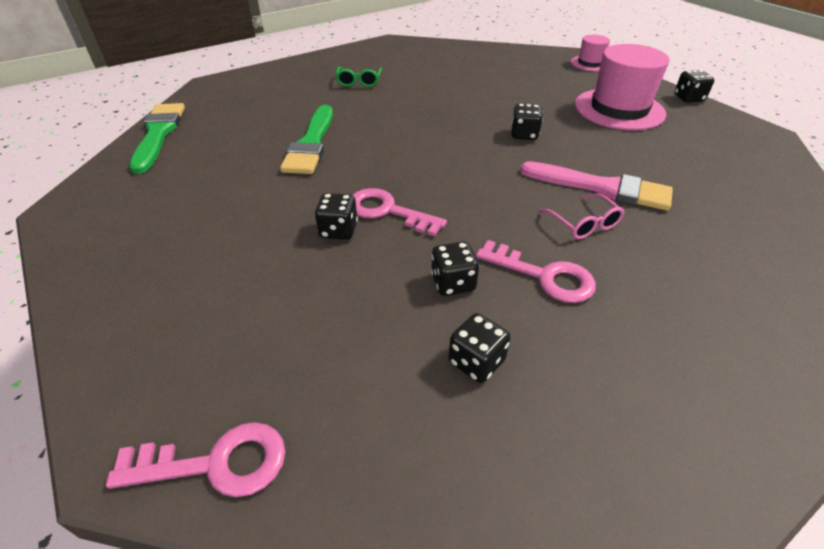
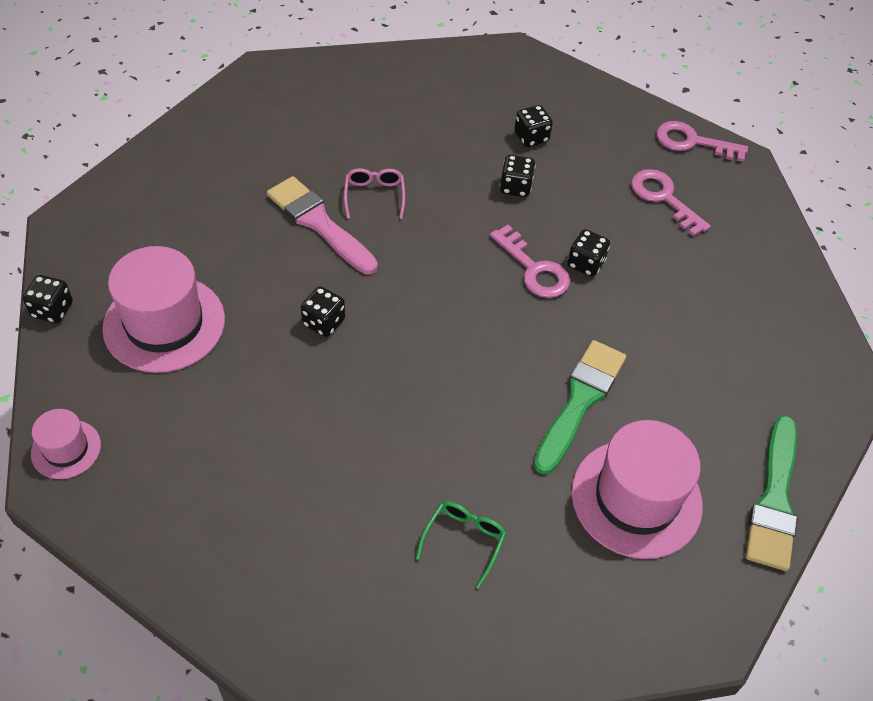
camera: 160 degrees left, 10 degrees up
(259, 114) = (636, 498): none -> pink hat
(544, 276) = (446, 169): pink key -> pink key (663, 198)

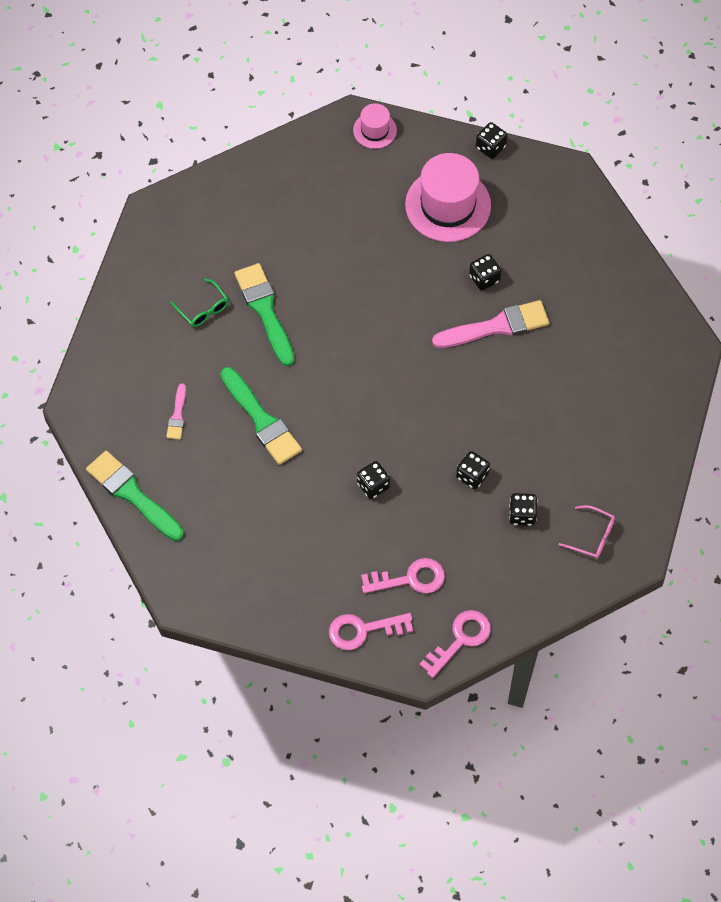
camera: 120 degrees right, 10 degrees up
(323, 322) = (403, 296): black dice -> black dice (484, 278)
(374, 196) = (507, 373): pink glasses -> pink glasses (592, 536)
(425, 463) = (265, 310): none -> green brush
(534, 269) = (385, 448): pink key -> pink key (363, 630)
(636, 498) = (177, 415): pink hat -> pink brush

